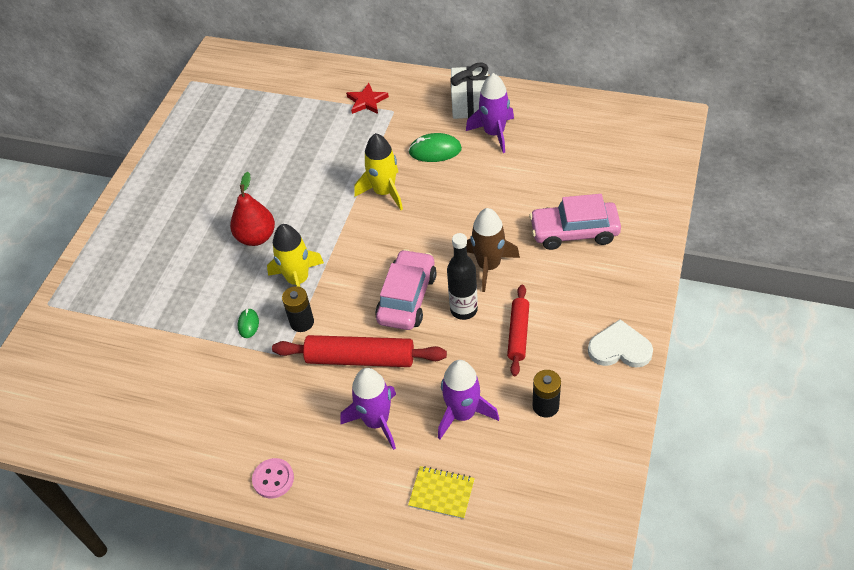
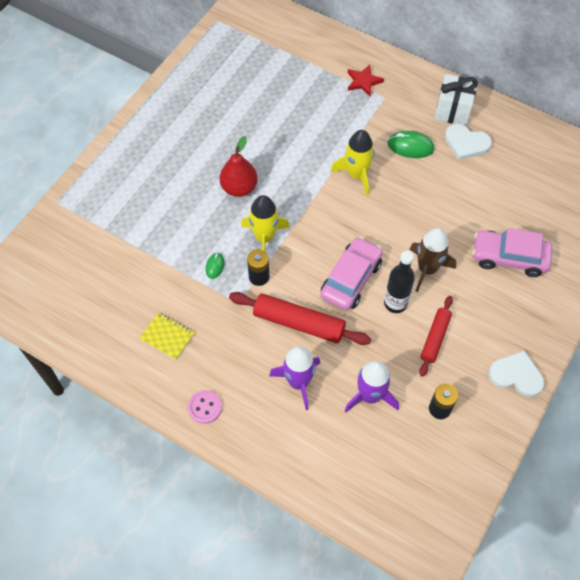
camera: 10 degrees right, 10 degrees up
(441, 493) = (335, 458): yellow notebook -> yellow notebook (167, 336)
(494, 133) = (466, 143): purple rocket -> white heart

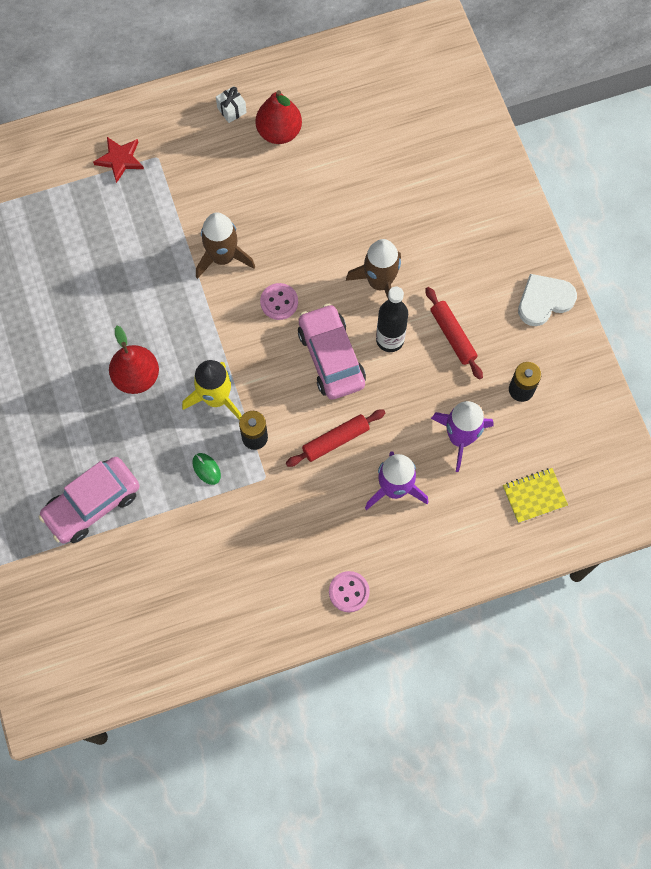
camera: 50 degrees left, 10 degrees up
(167, 336) = (245, 571): yellow notebook -> yellow notebook (534, 496)
(299, 323) = (335, 440): red rolling pin -> red rolling pin, size x0.63
(357, 174) = (223, 257): yellow rocket -> brown rocket
(358, 224) = (279, 302): none -> pink button
(410, 146) = (236, 183): green mouse -> none
(453, 110) = (232, 110): white gift -> white gift, size x0.51
(466, 143) = (279, 132): white heart -> red pear
(509, 258) = (430, 204): pink car -> pink car (92, 504)

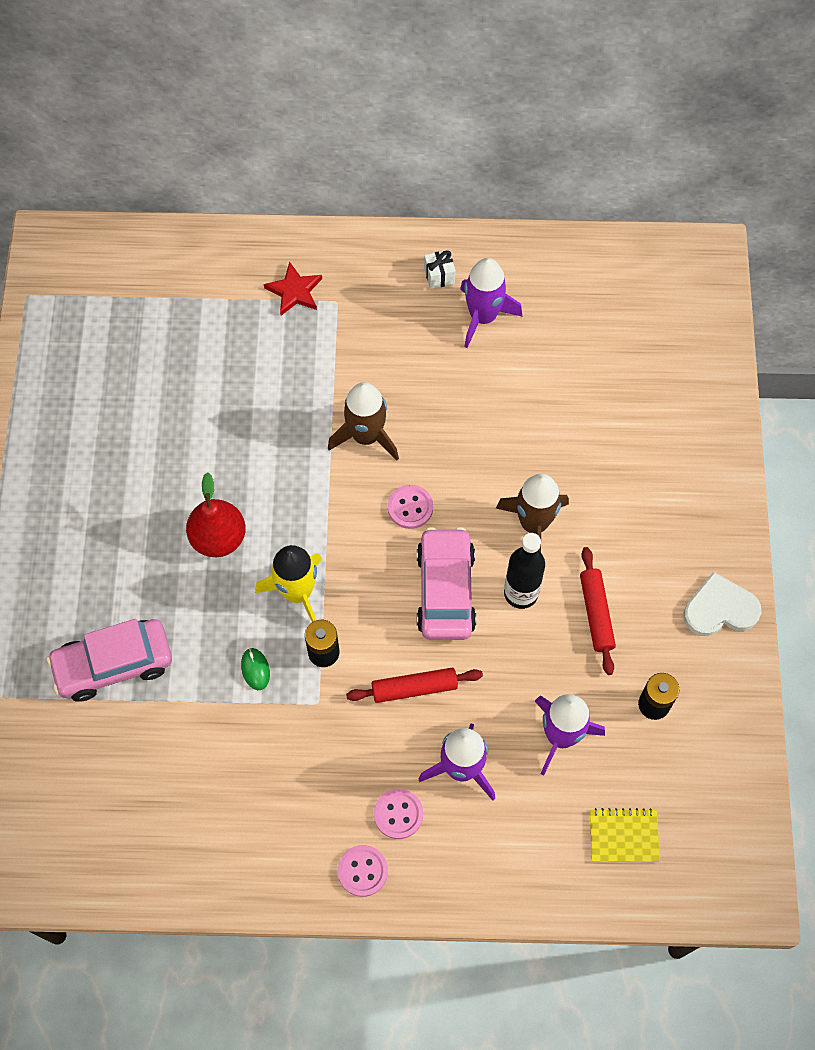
camera: 20 degrees right, 5 degrees down
(279, 132) = (483, 317): red pear -> purple rocket
(359, 540) = (398, 814): none -> pink button

